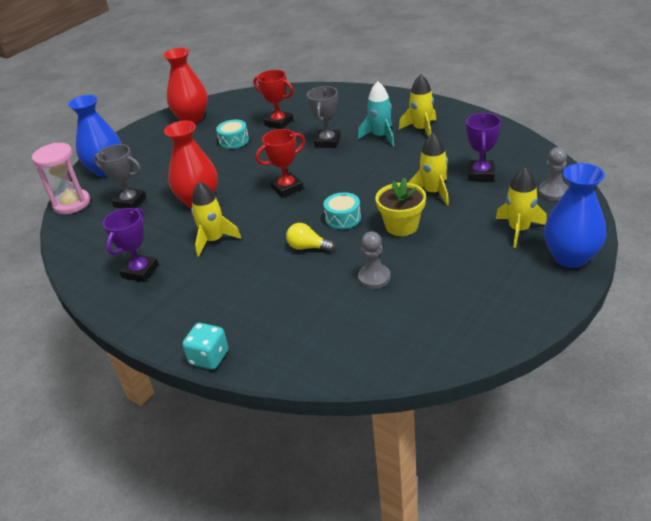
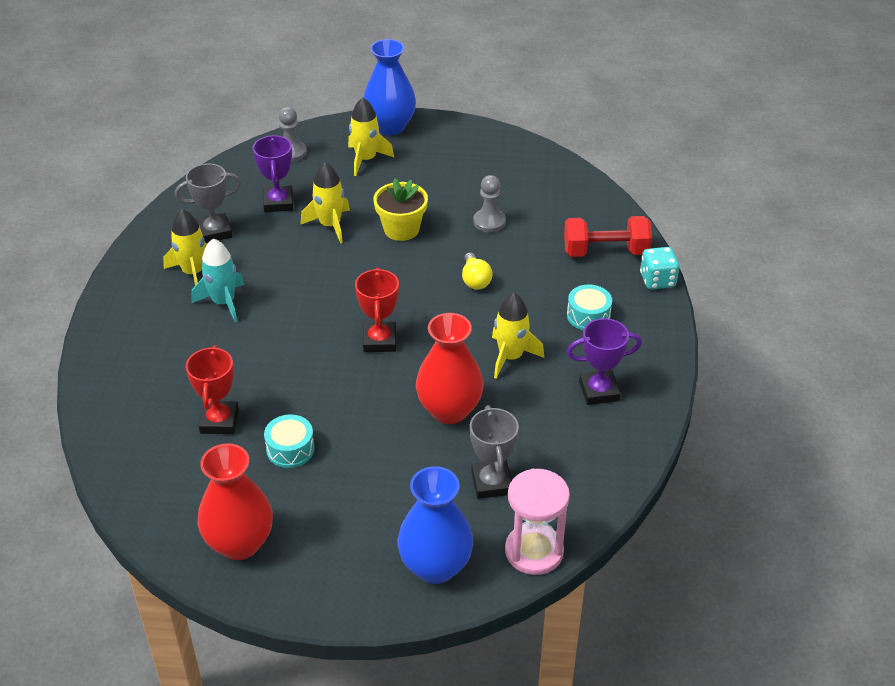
camera: 125 degrees left, 5 degrees up
(274, 338) = (605, 252): none -> red dumbbell
(287, 188) = (379, 341): red trophy -> red trophy turned 60 degrees clockwise
(327, 142) = (256, 347): grey trophy -> grey trophy (215, 232)
(343, 218) = (412, 273): turquoise drum -> turquoise drum (588, 316)
(481, 174) = (278, 202): purple trophy -> purple trophy turned 75 degrees counterclockwise

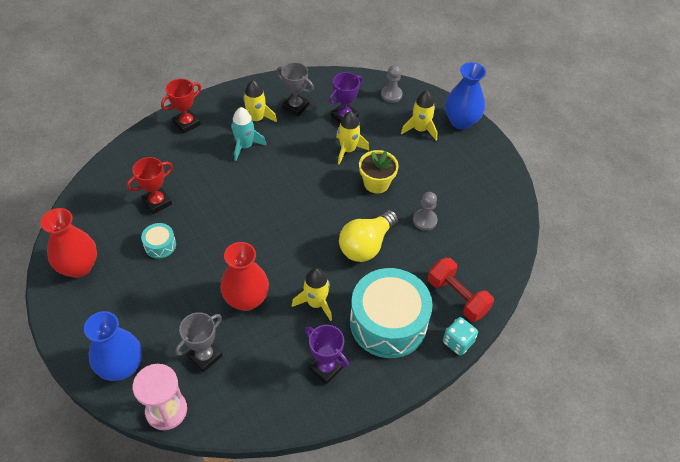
camera: 50 degrees right, 10 degrees up
(379, 341) = (274, 231): red trophy -> red trophy (186, 123)
(475, 280) = (366, 245): yellow light bulb -> yellow light bulb, size x1.89
(588, 316) = (388, 322): turquoise drum -> turquoise drum, size x2.32

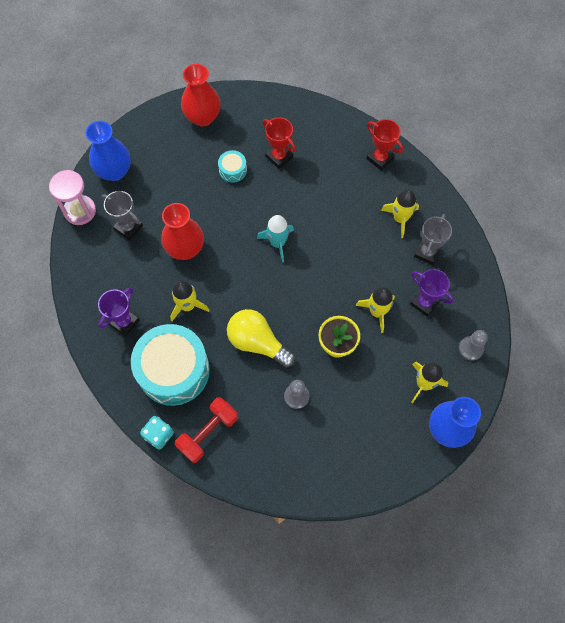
camera: 85 degrees right, 15 degrees up
(245, 146) = (361, 215): turquoise rocket -> turquoise rocket (277, 243)

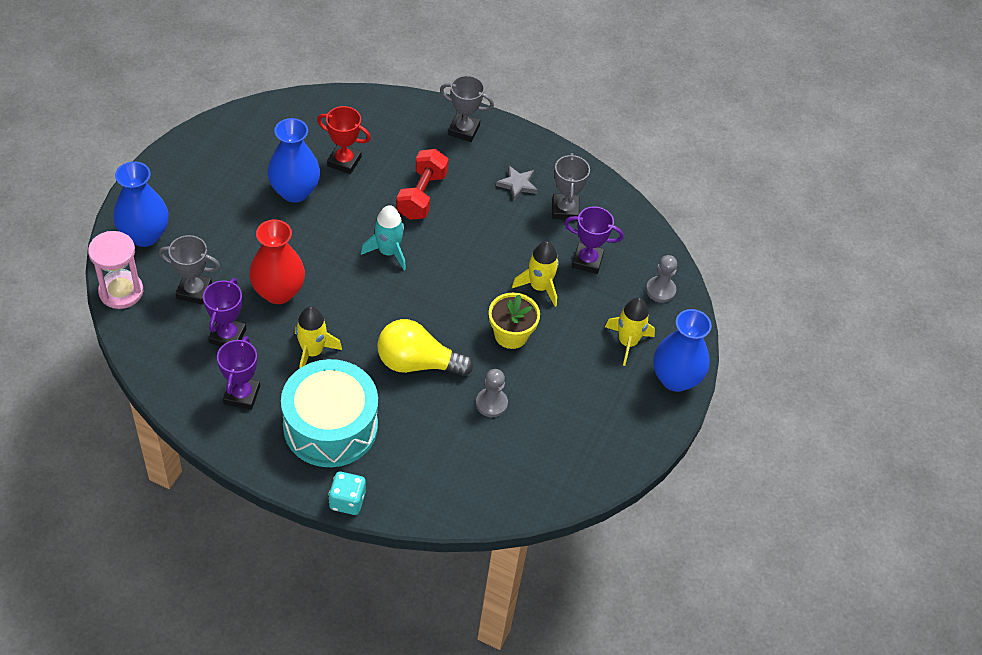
camera: 30 degrees left, 15 degrees down
(135, 272) = (227, 336): none -> purple trophy
(203, 117) = (228, 145): red vase -> none
(208, 433) = (406, 477): red dumbbell -> red dumbbell (422, 195)
(233, 170) = (295, 191): turquoise drum -> blue vase
(380, 158) = (464, 130): red trophy -> grey trophy
(400, 218) = (517, 184): yellow rocket -> grey star

